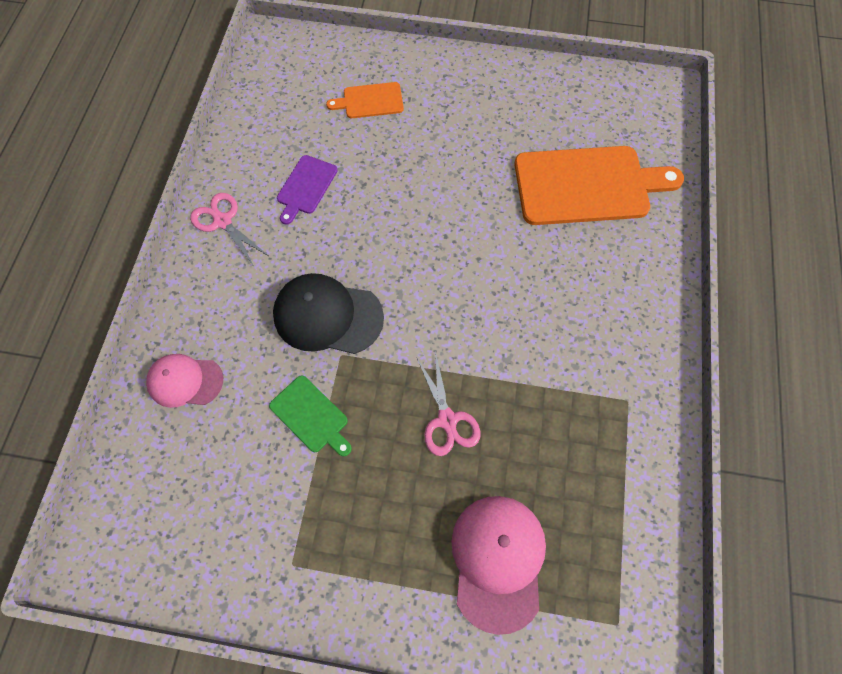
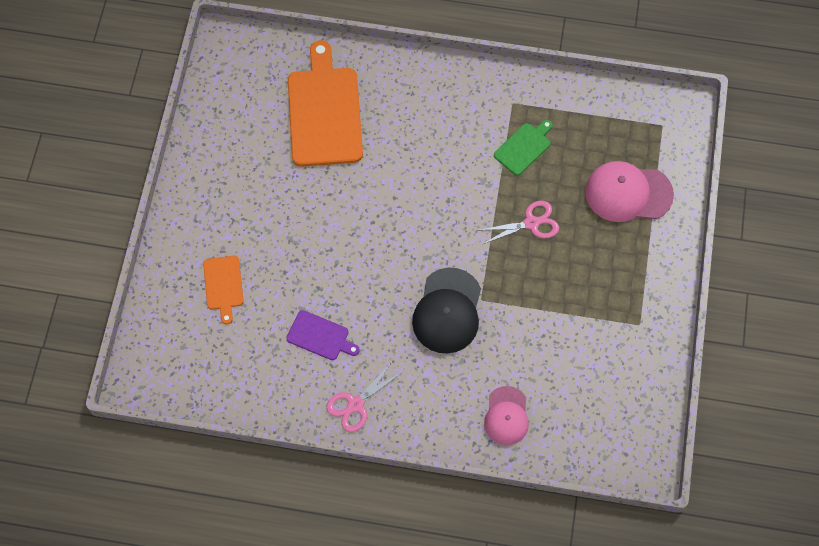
camera: 90 degrees left, 0 degrees up
(311, 416) = (532, 318): green cutting board -> green cutting board (524, 147)

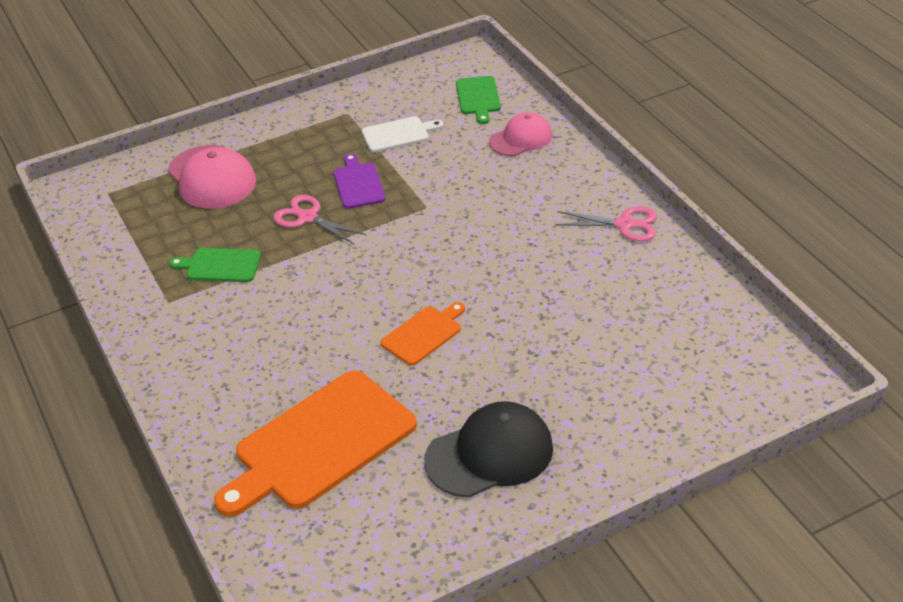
camera: 125 degrees left, 25 degrees down
(223, 285) = (625, 388): orange cutting board -> orange cutting board (424, 334)
(320, 336) = (589, 284): purple cutting board -> purple cutting board (358, 184)
(447, 311) = (462, 220): black cap -> black cap (489, 454)
(582, 340) = (398, 134): none -> white cutting board
(584, 427) = (478, 97): none -> green cutting board

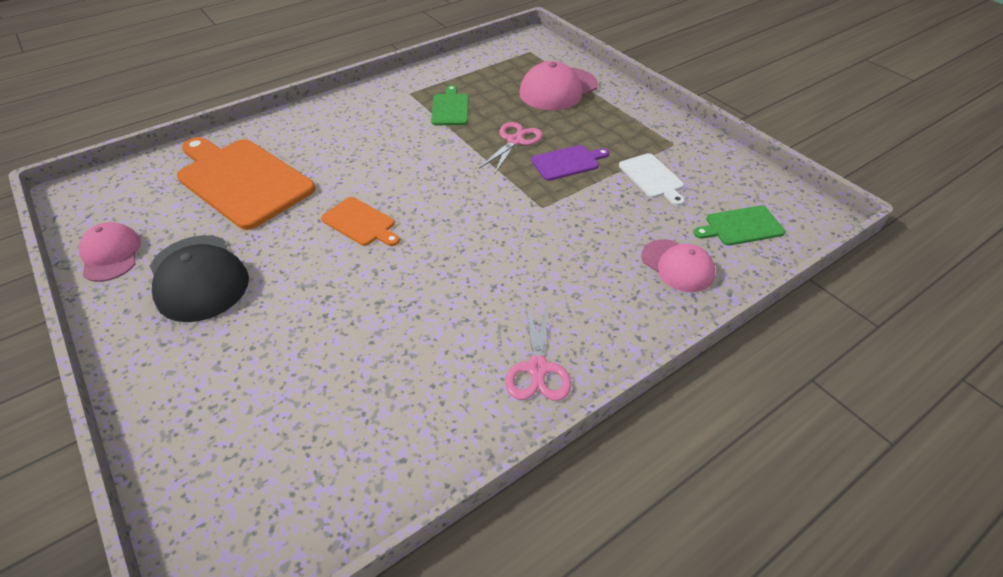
camera: 80 degrees right, 5 degrees up
(438, 542) = (111, 255): none -> pink cap

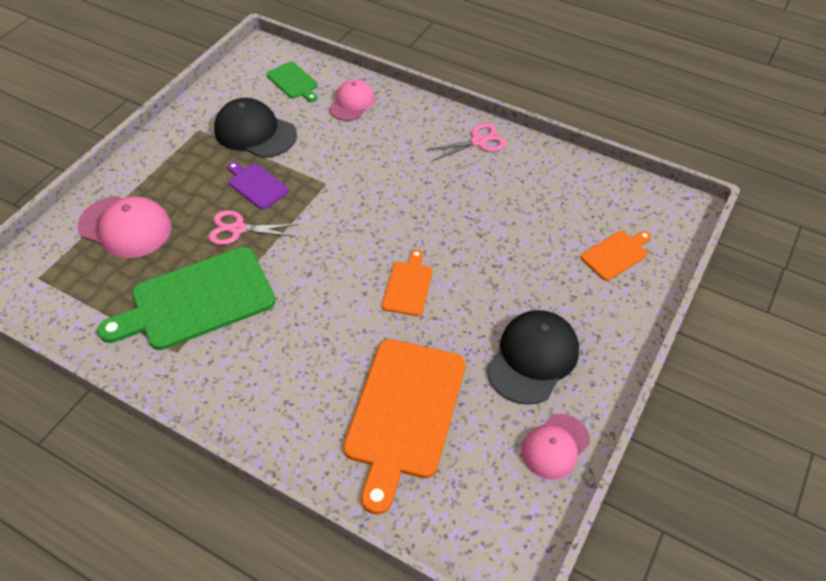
camera: 115 degrees left, 5 degrees up
(235, 428) = (616, 254): none -> orange cutting board
(450, 108) = (197, 300): green cutting board -> green cutting board, size x2.05
(652, 178) = (255, 132): white cutting board -> black cap

